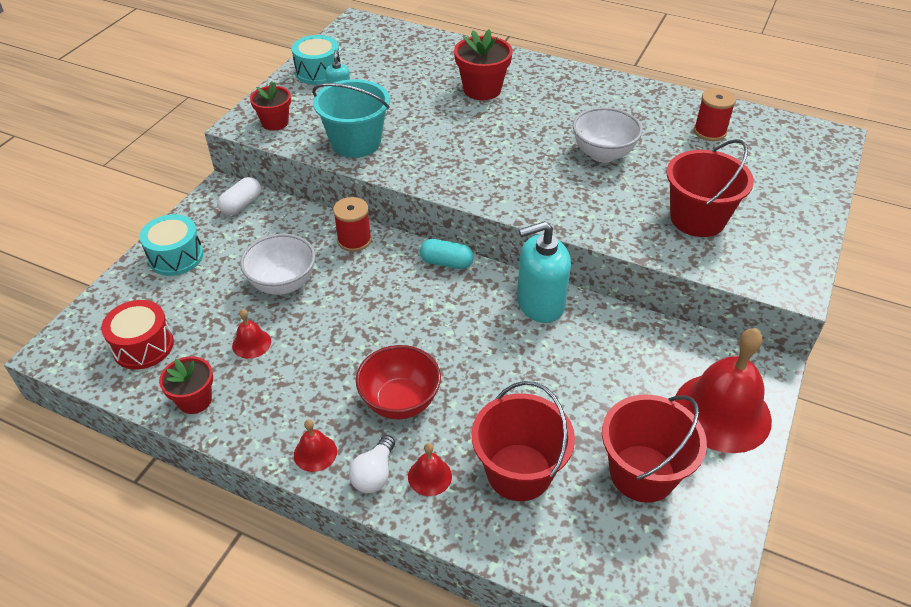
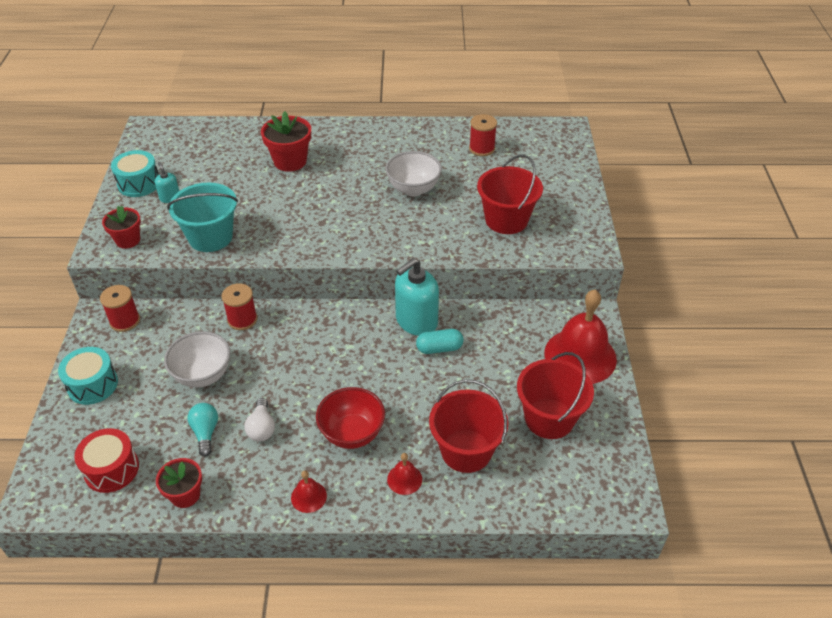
camera: 25 degrees left, 0 degrees up
(241, 205) = (125, 321): white capsule -> red spool
(251, 343) = (205, 432): red bell -> turquoise light bulb
(374, 474) = (363, 494): white light bulb -> white light bulb (261, 428)
(446, 263) = (328, 313): turquoise capsule -> turquoise capsule (439, 348)

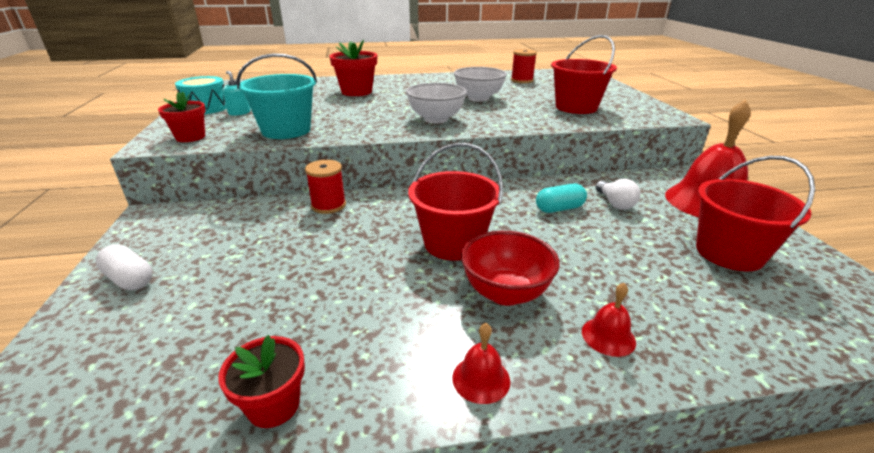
camera: 10 degrees left, 15 degrees down
(92, 385) = (129, 279): turquoise drum -> white capsule
(111, 469) = (142, 382): red drum -> none
(125, 321) = (184, 217): red spool -> none
(203, 375) = (287, 255): white bowl -> white bowl (436, 119)
(205, 432) = (298, 315): turquoise light bulb -> none
(261, 428) = (379, 300): white light bulb -> white light bulb (615, 203)
(416, 321) = (521, 192): turquoise soap dispenser -> none
(466, 451) = (663, 294): red bucket -> red bucket (453, 243)

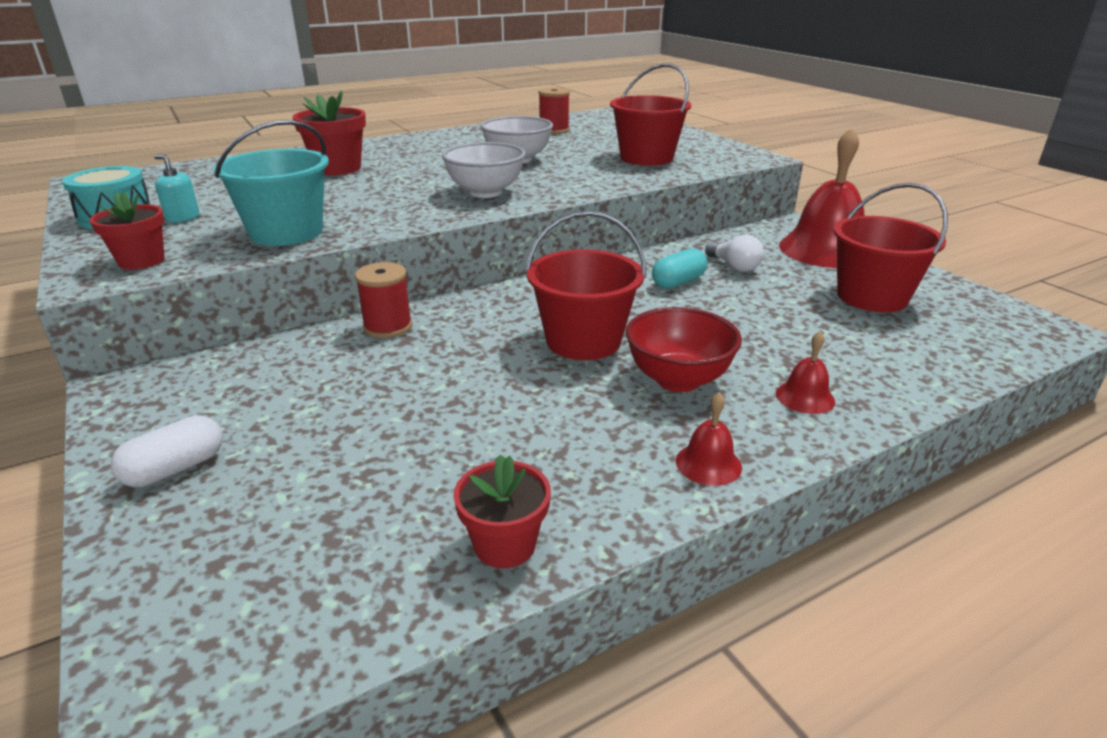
camera: 20 degrees left, 0 degrees up
(129, 279) = (175, 468): white capsule -> white capsule turned 60 degrees counterclockwise

